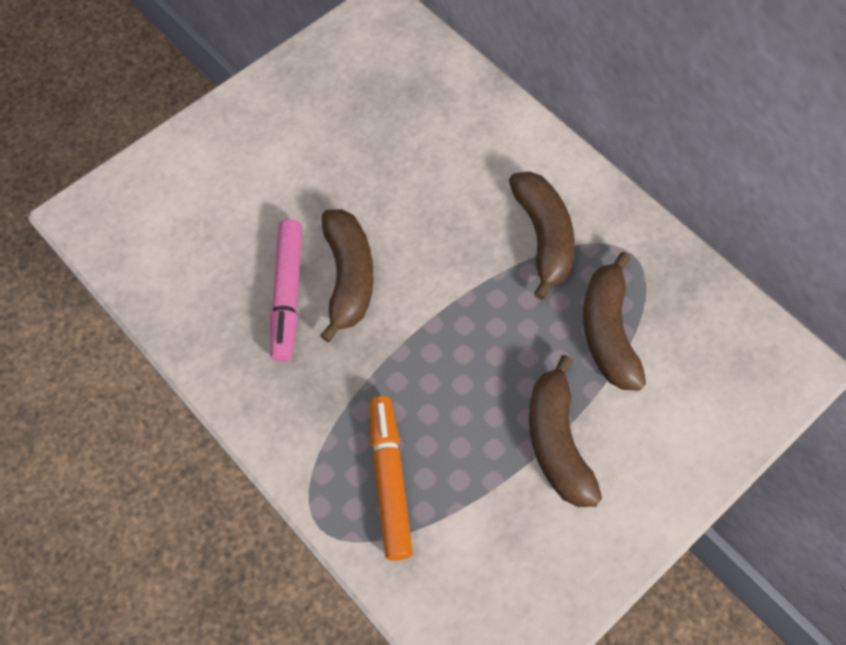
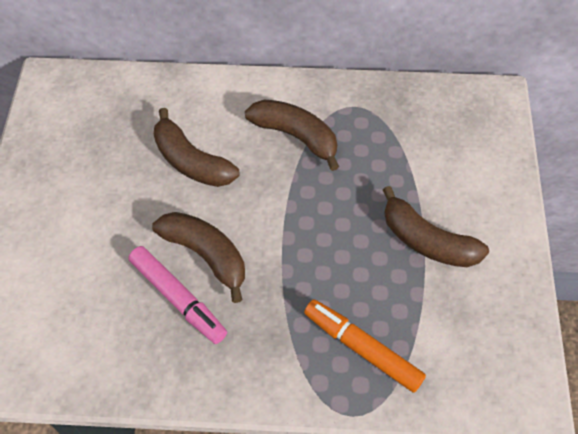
camera: 45 degrees left, 5 degrees down
(608, 331) = (387, 158): brown banana -> brown banana (191, 161)

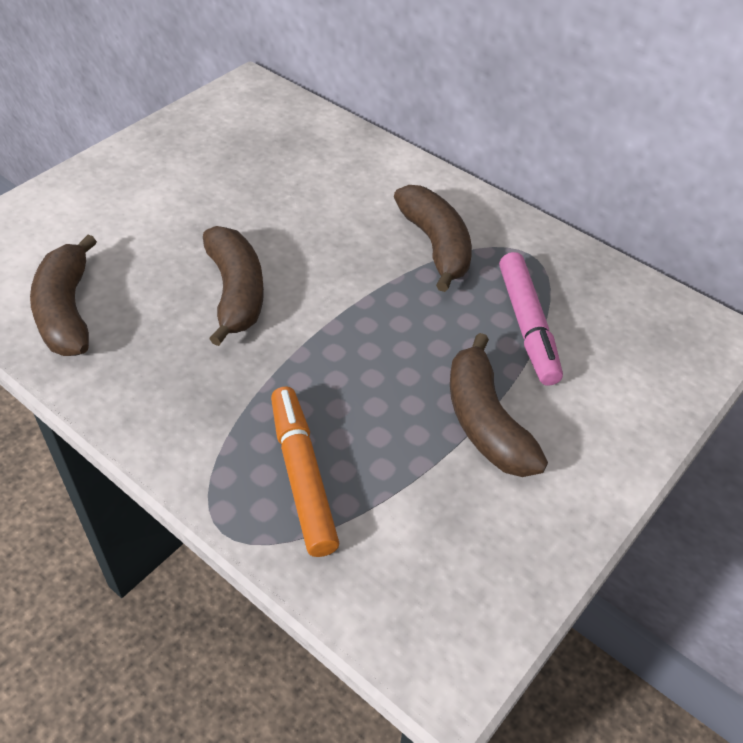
camera: 35 degrees right, 10 degrees down
(178, 298) = (169, 312): pink marker -> pink marker (527, 325)
(191, 161) = (307, 210): brown banana -> brown banana (67, 311)

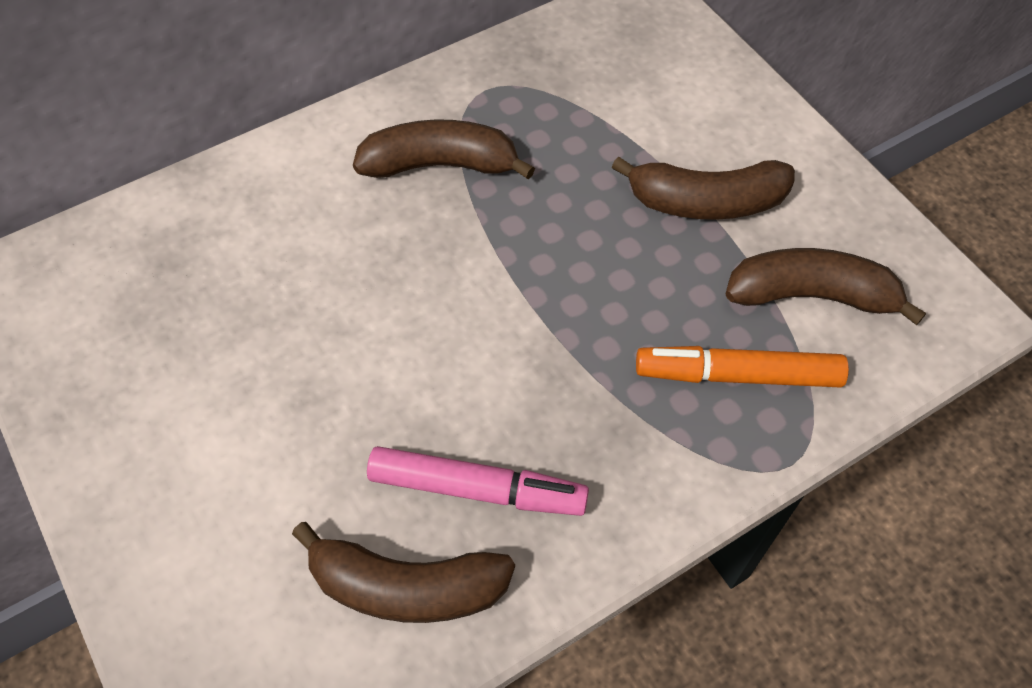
camera: 70 degrees left, 10 degrees up
(236, 293) = (444, 382): brown banana -> brown banana (812, 296)
(527, 325) = (590, 127): pink marker -> pink marker (477, 489)

